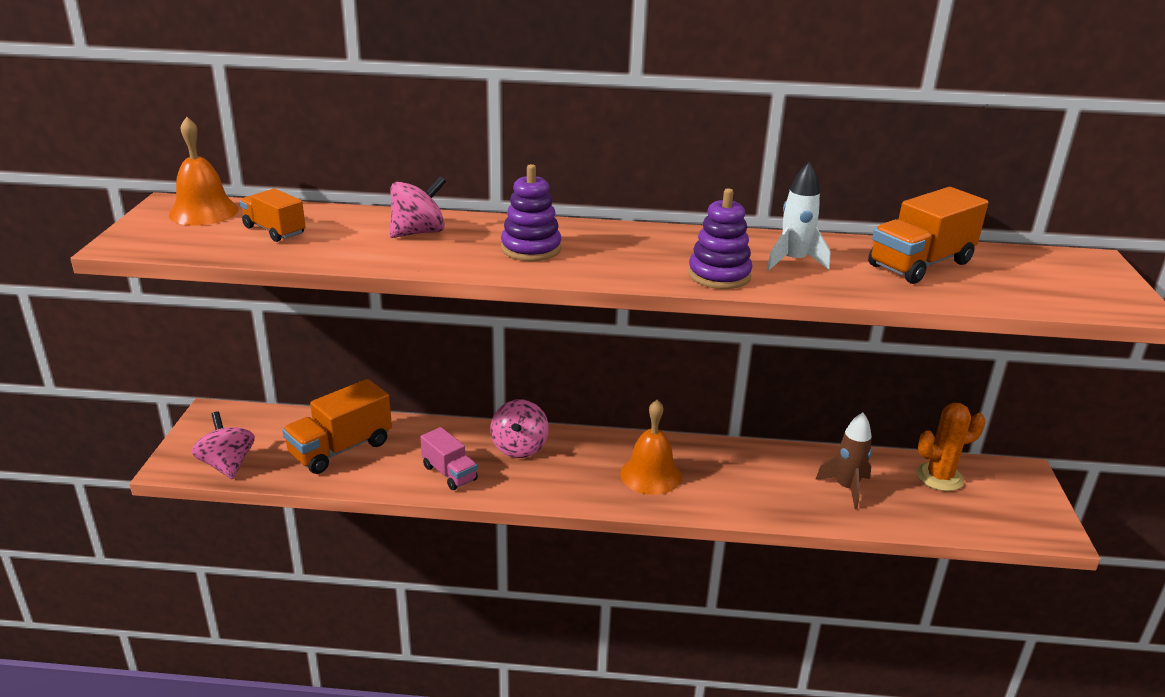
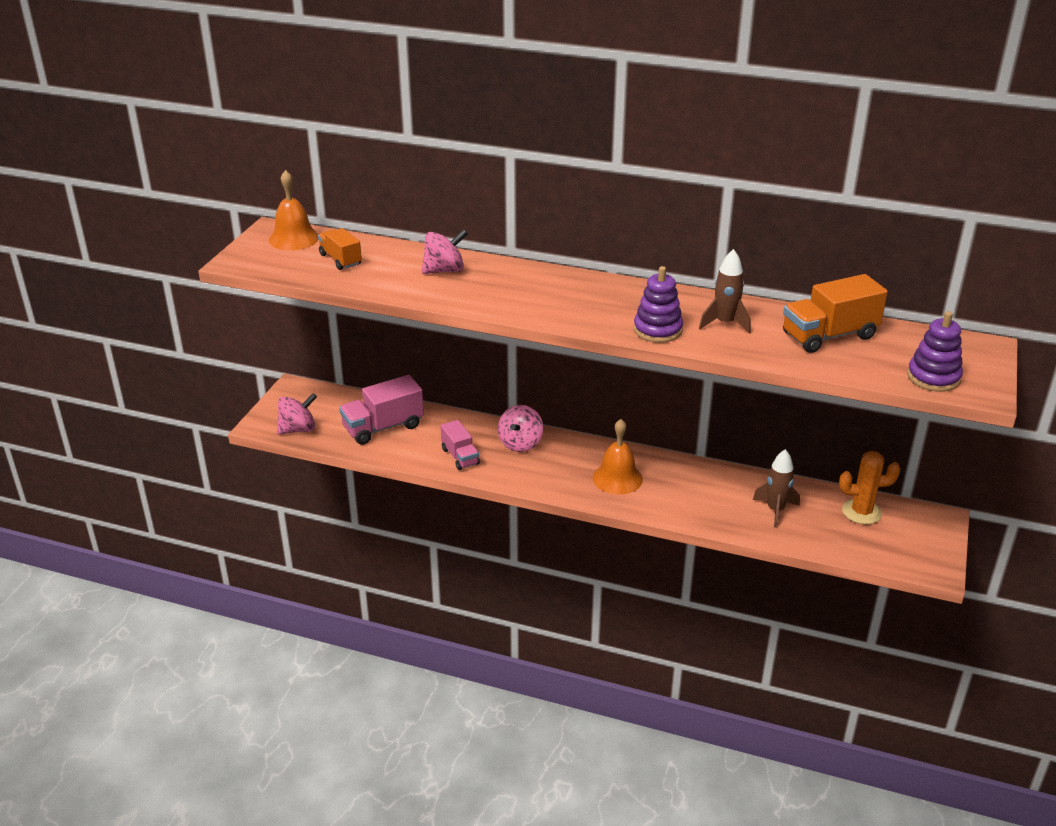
camera: 15 degrees right, 5 degrees up
(227, 465) = (298, 429): pink spinning top -> pink spinning top turned 75 degrees clockwise
(340, 449) = (383, 427): orange truck -> pink truck
(531, 249) = (523, 293): purple stacking toy -> purple stacking toy (933, 377)
(793, 261) = (725, 323): white rocket -> brown rocket

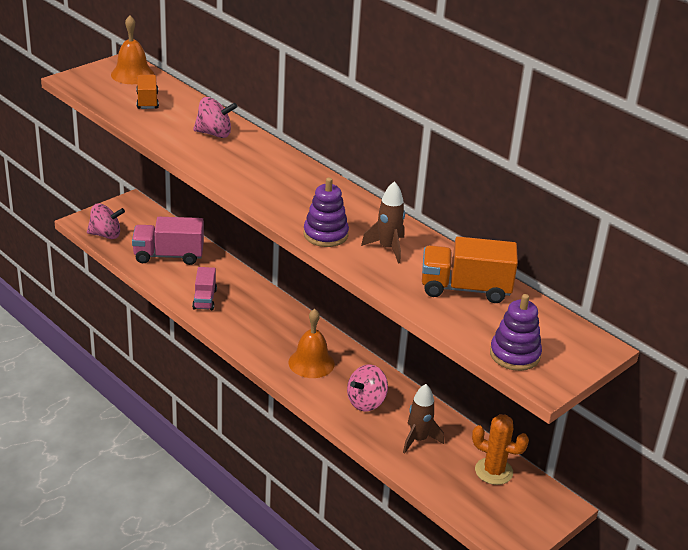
camera: 25 degrees right, 0 degrees up
(520, 443) = (261, 306): pink spinning top -> pink spinning top (366, 402)

